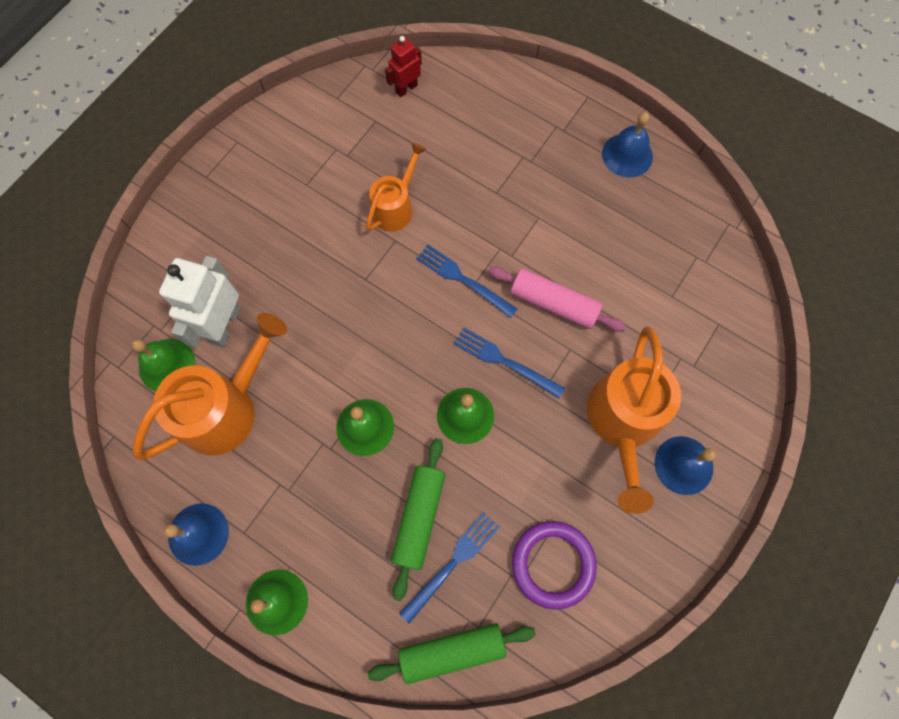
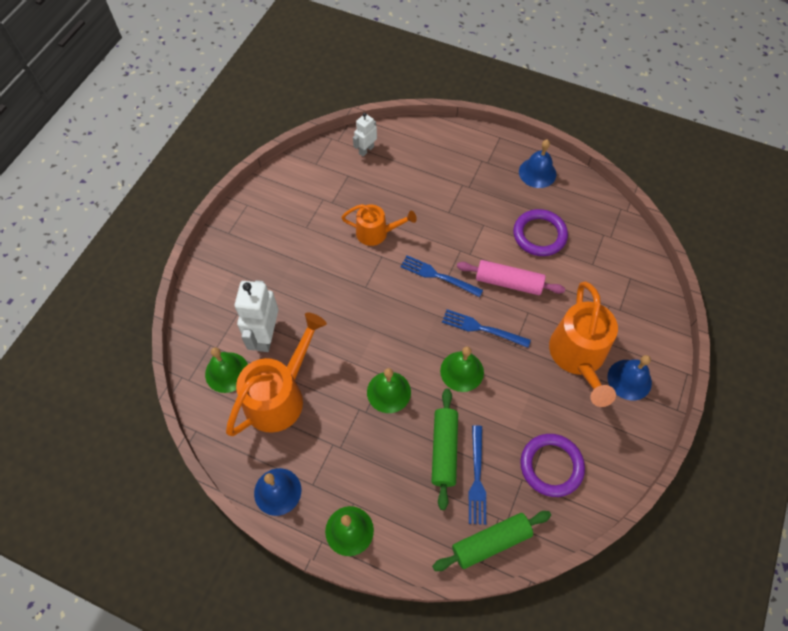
camera: 10 degrees left, 10 degrees down
(395, 207) = (377, 233): orange watering can -> orange watering can turned 75 degrees clockwise
(406, 88) = (366, 150): red robot -> white robot
(453, 563) = (477, 478): blue fork -> blue fork turned 150 degrees clockwise
(610, 243) = (539, 235): none -> purple ring

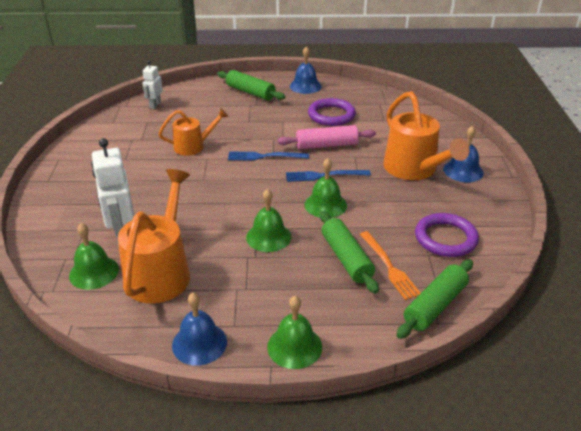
camera: 25 degrees left, 25 degrees down
(472, 162) = (250, 92): none -> green rolling pin
(477, 478) = (389, 267): blue fork -> orange fork

